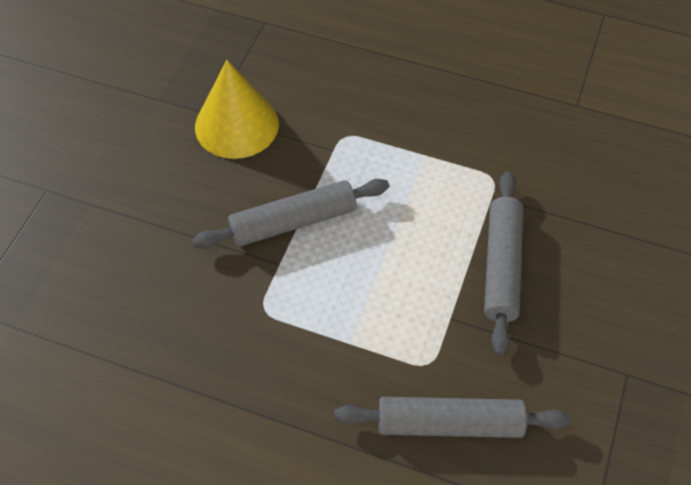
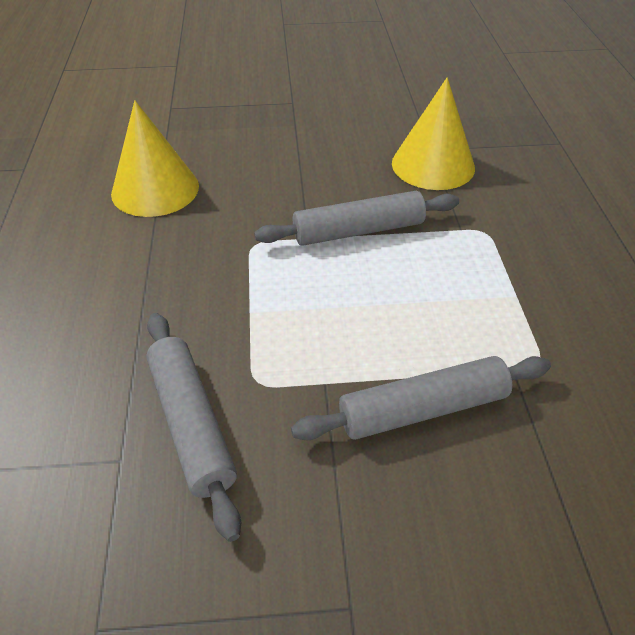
camera: 65 degrees right, 10 degrees down
(123, 370) = (155, 189): none -> yellow cone
(293, 222) = (358, 231): grey rolling pin -> grey rolling pin turned 60 degrees counterclockwise

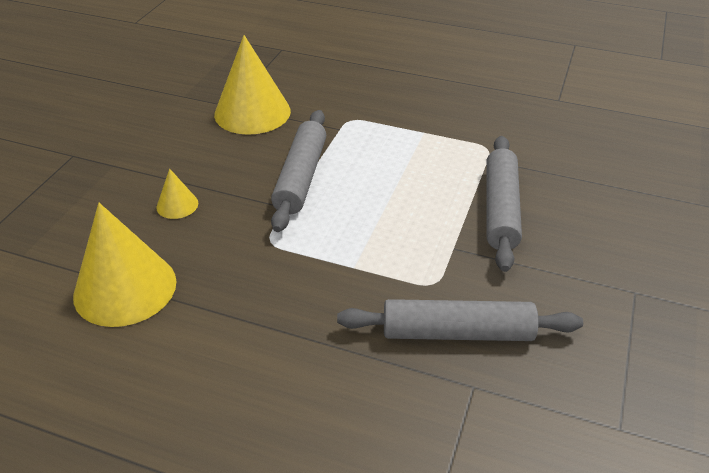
camera: 65 degrees left, 5 degrees down
(267, 175) = (177, 205): none -> yellow cone

